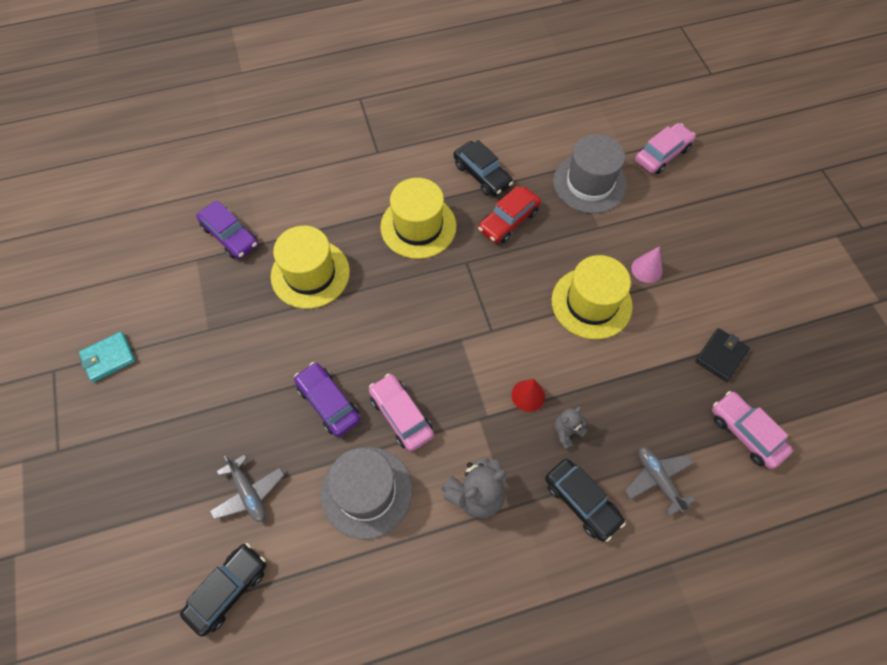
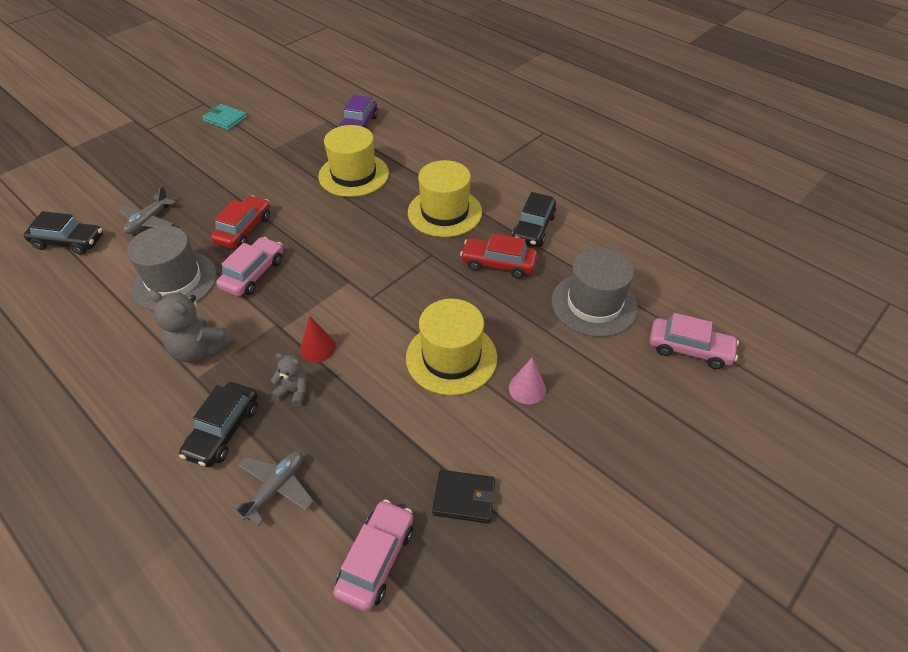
camera: 60 degrees right, 15 degrees down
(328, 403) = (244, 229): purple car -> red car

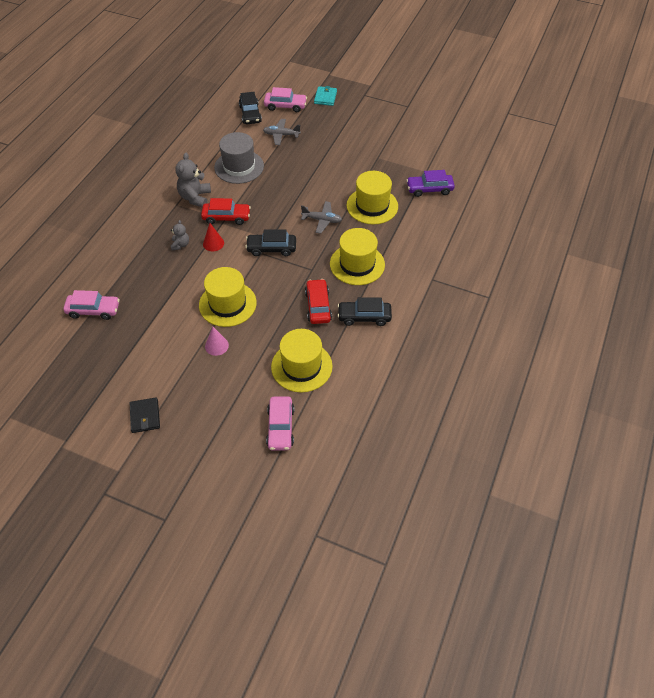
camera: 70 degrees right, 5 degrees up
(223, 430) = (148, 228): black car -> black car (271, 248)
(225, 119) = (396, 123): turquoise wallet -> turquoise wallet (325, 97)
(244, 229) = (293, 176): red car -> red car (226, 217)
(253, 274) = (258, 195): pink car -> pink car (285, 106)
(276, 488) = (121, 260): grey plane -> grey plane (322, 220)
(464, 498) = (135, 335): black wallet -> black wallet (145, 416)
(594, 304) = (301, 366): grey hat -> yellow hat

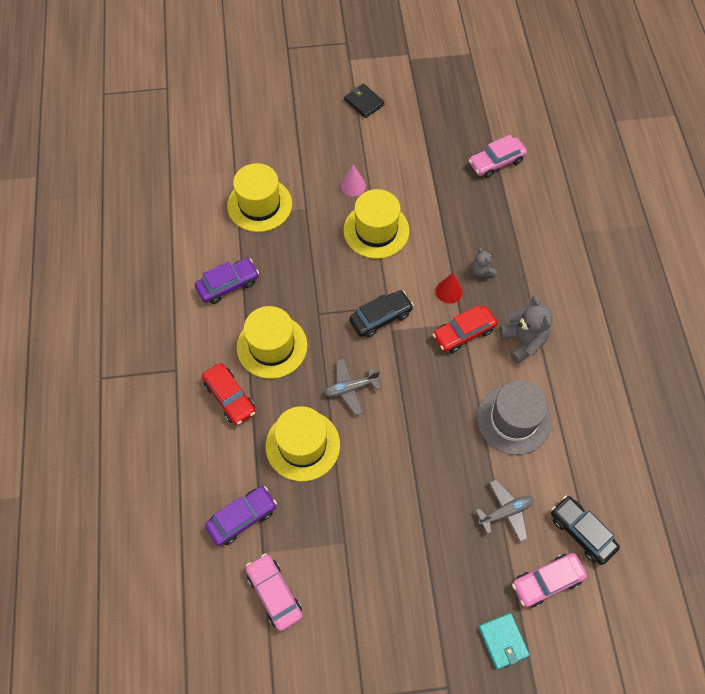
camera: 150 degrees right, 10 degrees up
(280, 427) = (244, 146): pink car -> pink car (274, 593)
(318, 306) = (283, 273): red car -> red car (230, 397)
(364, 317) = (228, 285): black car -> purple car

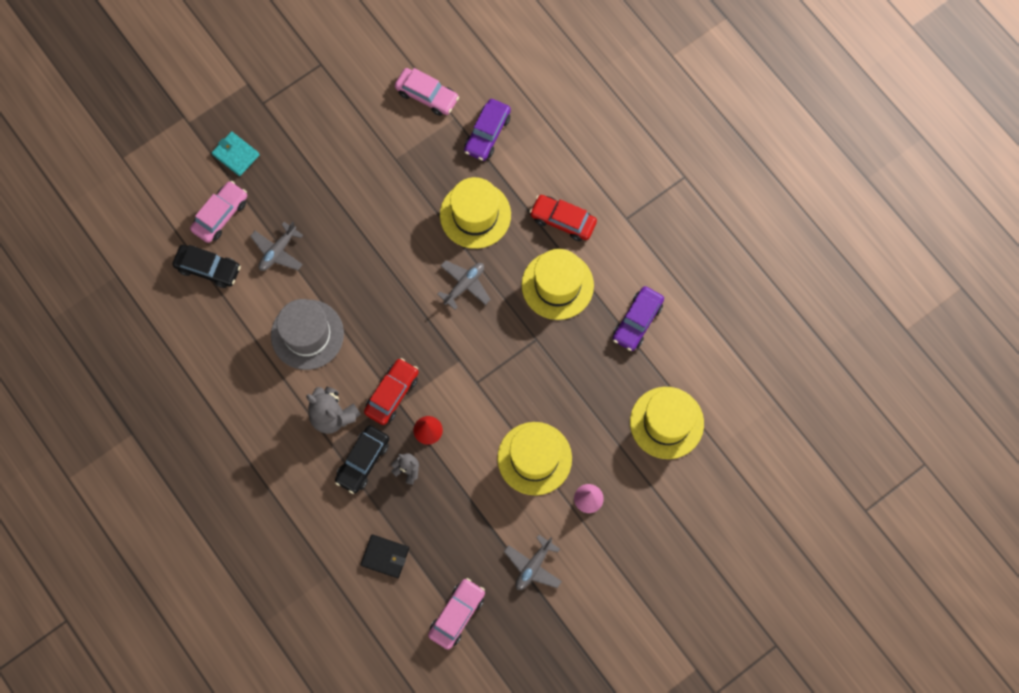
camera: 150 degrees right, 10 degrees up
(364, 102) = (642, 615): black wallet -> black wallet (385, 556)
(380, 317) = (476, 367): black car -> black car (363, 461)
(422, 164) = (533, 566): none -> grey plane

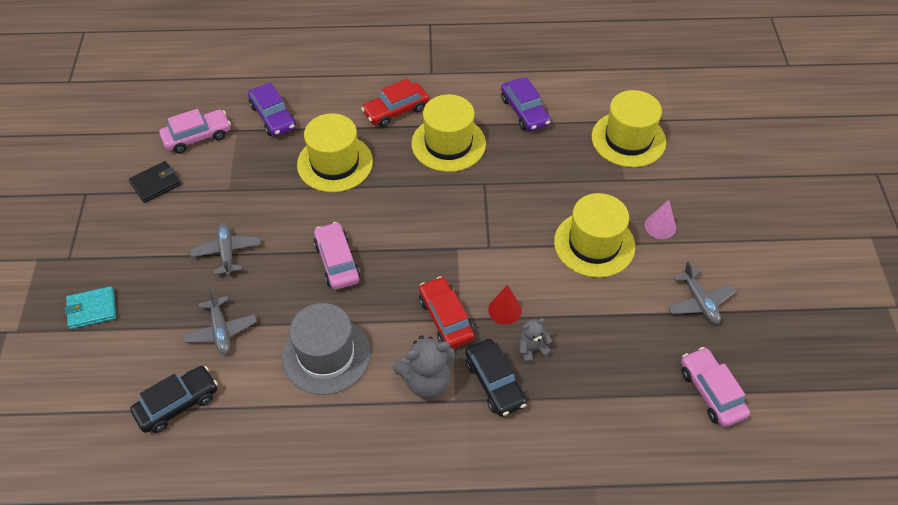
camera: 55 degrees left, 20 degrees down
(220, 215) = (136, 359): pink car -> pink car (337, 262)
(385, 556) = (609, 421): black wallet -> black wallet (155, 184)
(464, 285) = (390, 205): grey plane -> grey plane (227, 252)

